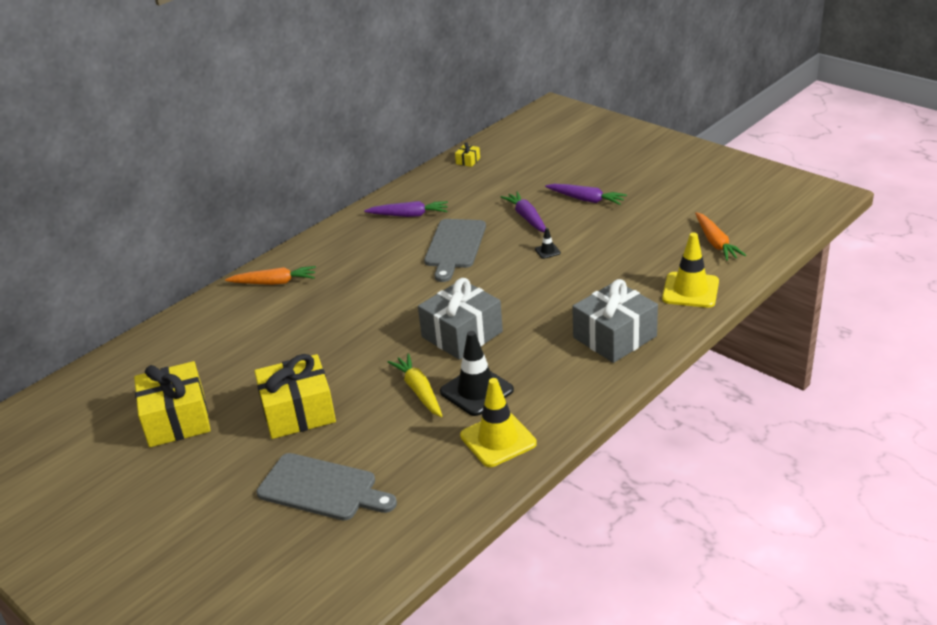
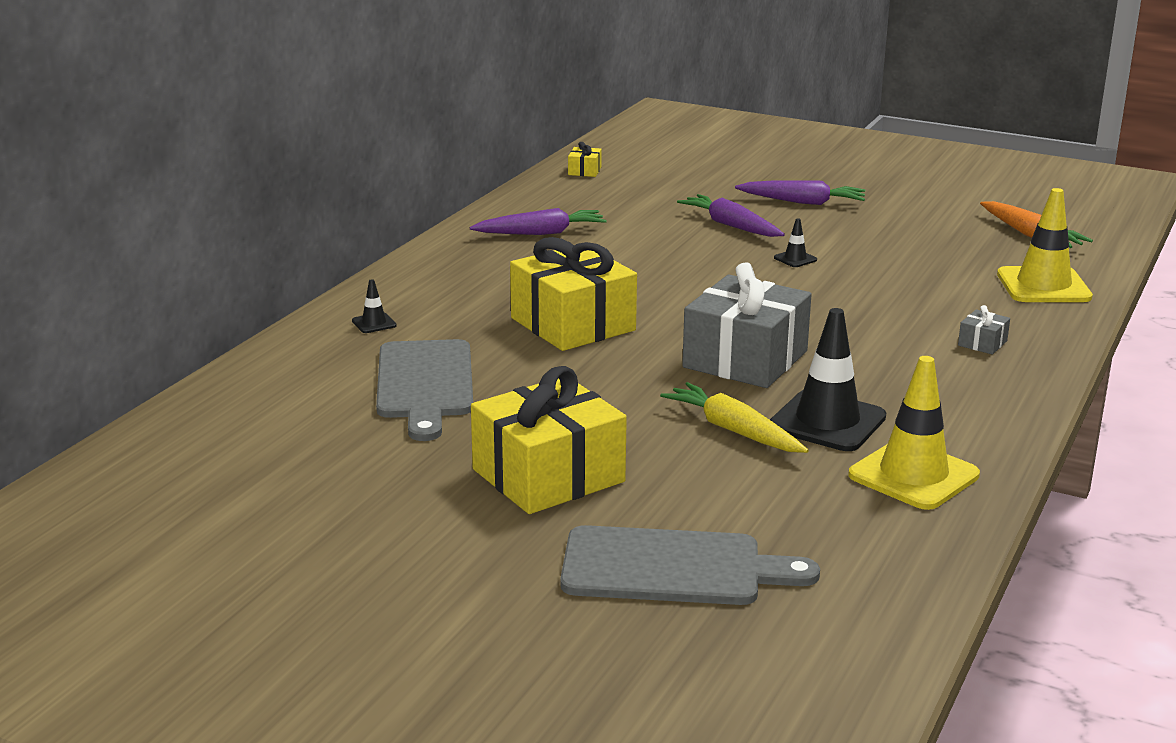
camera: 20 degrees left, 10 degrees down
(177, 419) = (330, 507): yellow gift -> yellow gift (573, 324)
(274, 282) = (374, 323): orange carrot -> black traffic cone
(454, 246) = (645, 263): grey cutting board -> grey cutting board (425, 384)
(614, 337) = (982, 343): grey gift -> grey gift, size x0.41

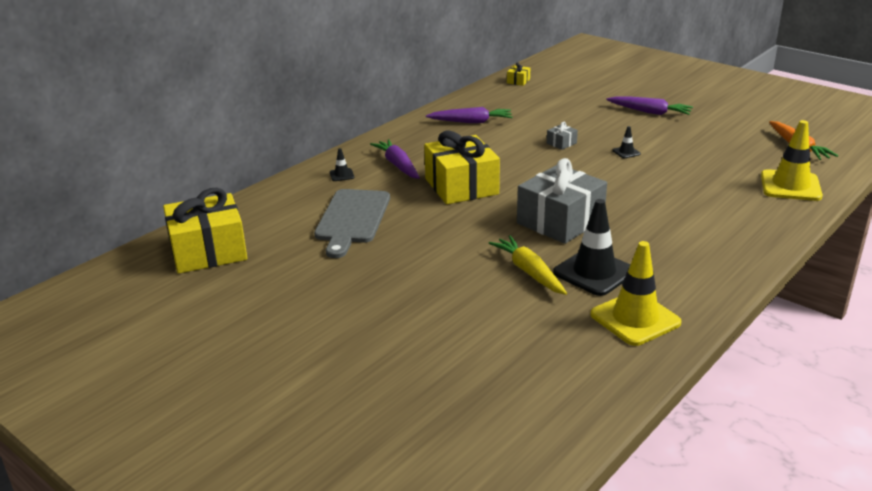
camera: 15 degrees right, 5 degrees up
(548, 475) = (396, 291): yellow gift -> yellow gift (208, 251)
(672, 568) = (443, 367): grey cutting board -> none
(731, 226) = (594, 125): purple carrot -> purple carrot (398, 165)
(982, 343) = (727, 225): grey gift -> grey gift (561, 143)

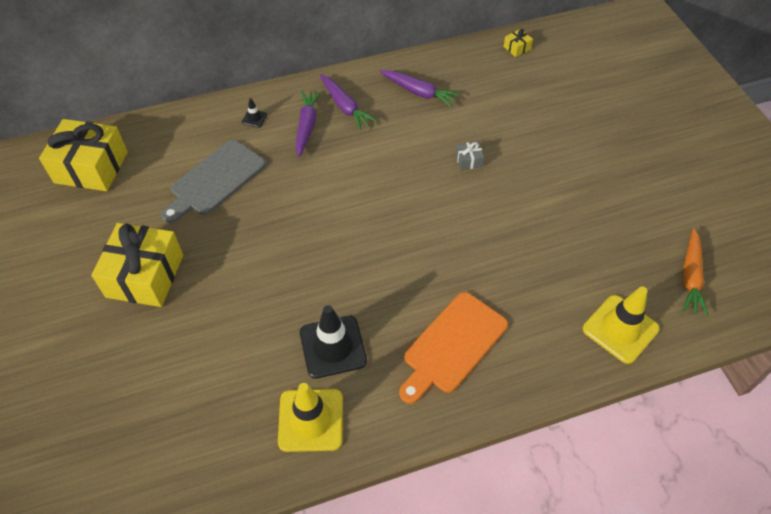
camera: 30 degrees right, 25 degrees up
(461, 186) = (331, 180): yellow gift -> yellow gift (145, 276)
(529, 272) = (284, 318): yellow carrot -> none
(560, 221) = (367, 267): grey gift -> none
(626, 152) = (514, 202): black traffic cone -> none
(649, 112) = (596, 152): purple carrot -> purple carrot (345, 106)
(687, 236) = (452, 345): none -> orange cutting board

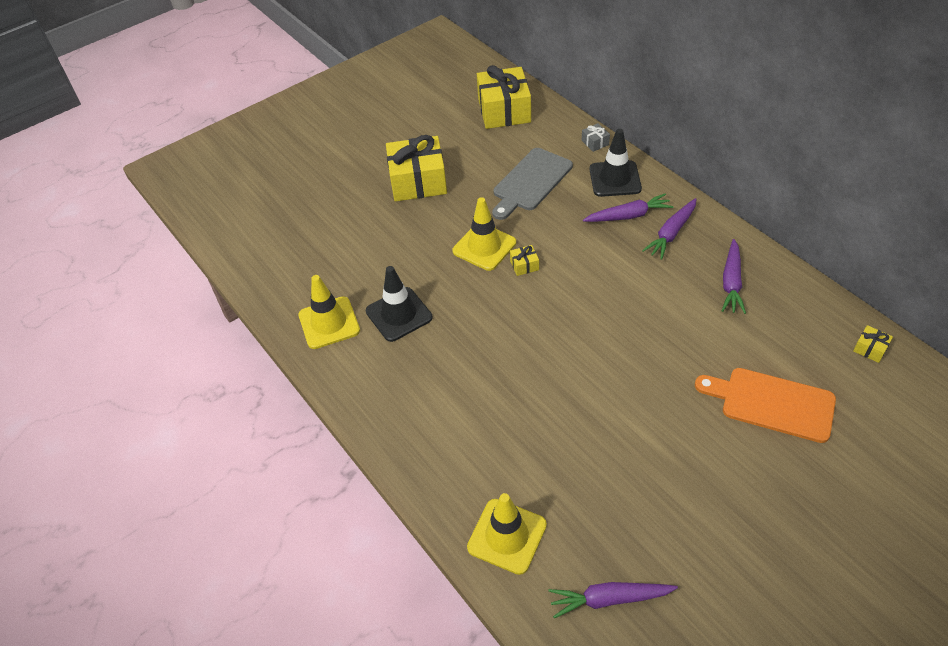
camera: 75 degrees right, 5 degrees down
(215, 180) = (530, 182): grey cutting board -> grey cutting board turned 75 degrees counterclockwise
(254, 118) = (615, 179): black traffic cone -> black traffic cone, size x2.30
(281, 245) = (484, 247): none -> yellow traffic cone
(324, 221) = (524, 265): none -> yellow gift
(452, 345) = (432, 397): orange cutting board -> orange cutting board (771, 403)
(468, 160) = (661, 350): grey gift -> grey gift (595, 142)
(690, 276) = (610, 599): orange carrot -> purple carrot

